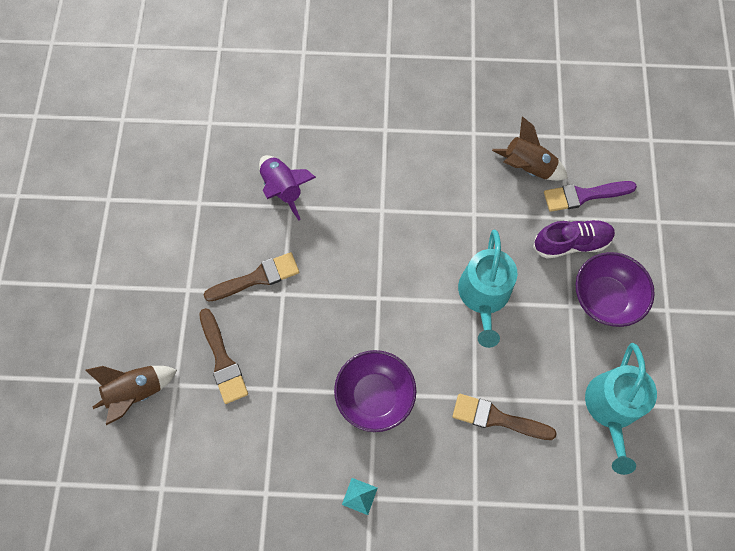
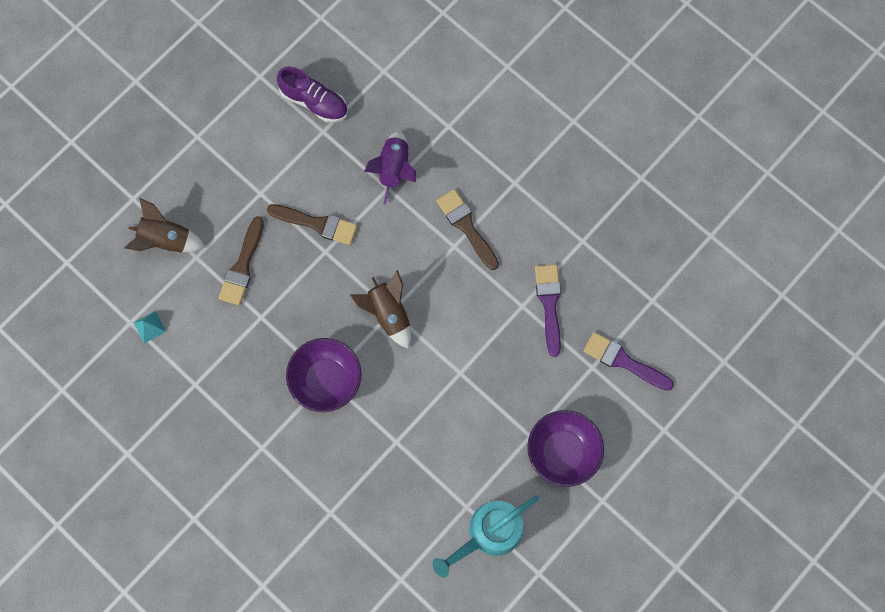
camera: 40 degrees right, 5 degrees up
(359, 496) = (256, 439): turquoise pyramid -> turquoise pyramid (149, 327)
(484, 295) = (471, 374): turquoise watering can -> none
(492, 197) = (549, 304): none -> purple brush
(497, 418) = (399, 469): brown brush -> brown brush (466, 226)
(527, 167) = (599, 302): brown rocket -> brown rocket (388, 314)
(571, 243) = (577, 389): purple shoe -> purple shoe (314, 102)

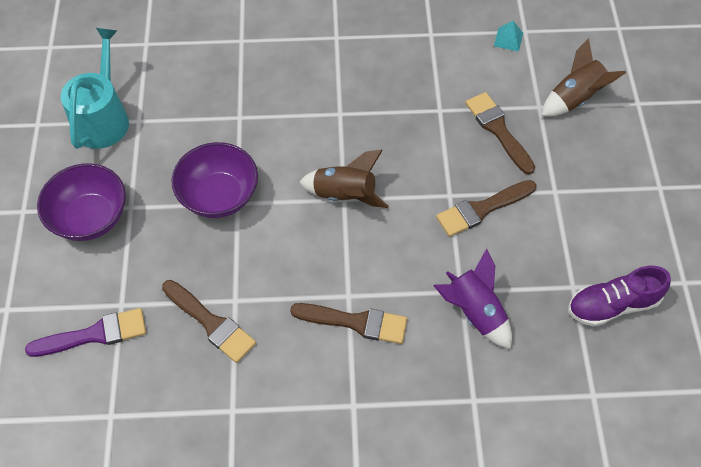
camera: 135 degrees right, 15 degrees down
(326, 380) = (339, 111): purple bowl -> purple bowl (219, 196)
(549, 304) = (211, 323): purple brush -> brown brush

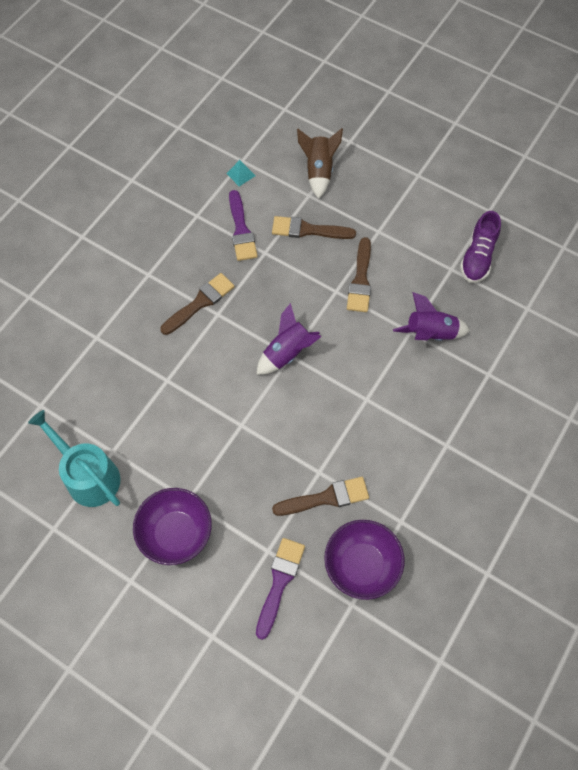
camera: 55 degrees left, 5 degrees up
(219, 196) = (226, 433): purple bowl -> purple bowl (361, 565)
(344, 195) = (287, 353): brown rocket -> purple rocket
(356, 322) = (389, 407): brown brush -> brown brush (200, 302)
(446, 77) = (241, 230): none -> purple brush

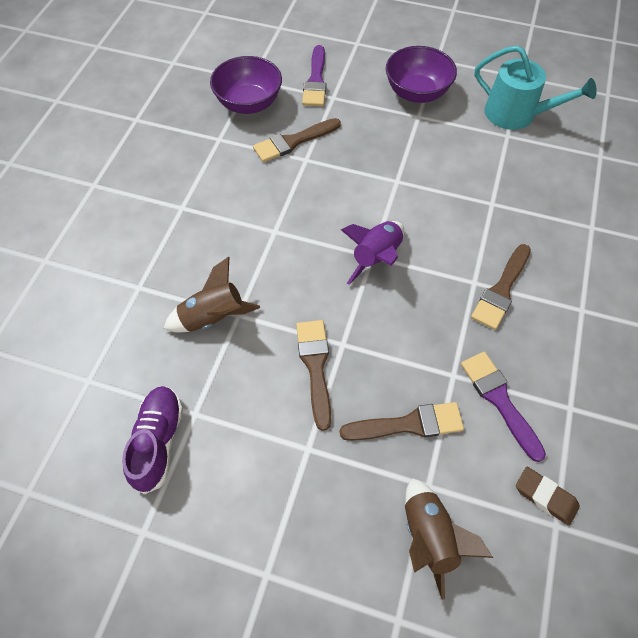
camera: 165 degrees right, 5 degrees down
(241, 174) = (545, 497): turquoise pyramid -> brown eraser
(430, 334) = (213, 317): purple rocket -> brown rocket

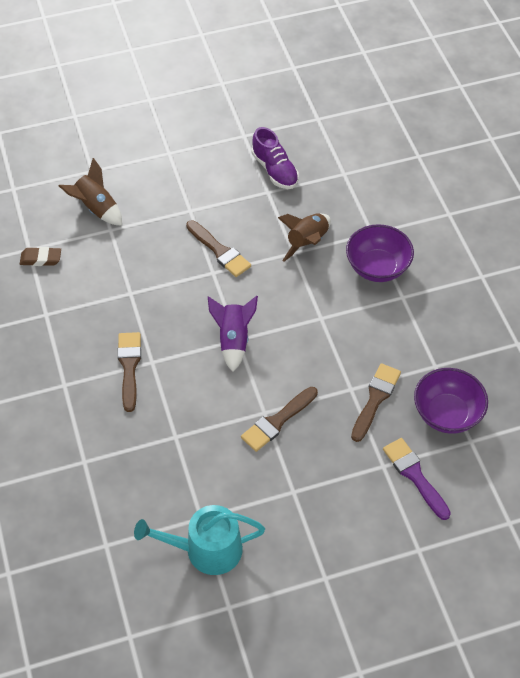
camera: 145 degrees right, 5 degrees down
(409, 424) = (141, 252): brown brush -> brown brush (277, 421)
(417, 93) = (314, 519): purple bowl -> purple bowl (377, 267)
(499, 400) = (93, 294): purple brush -> none

